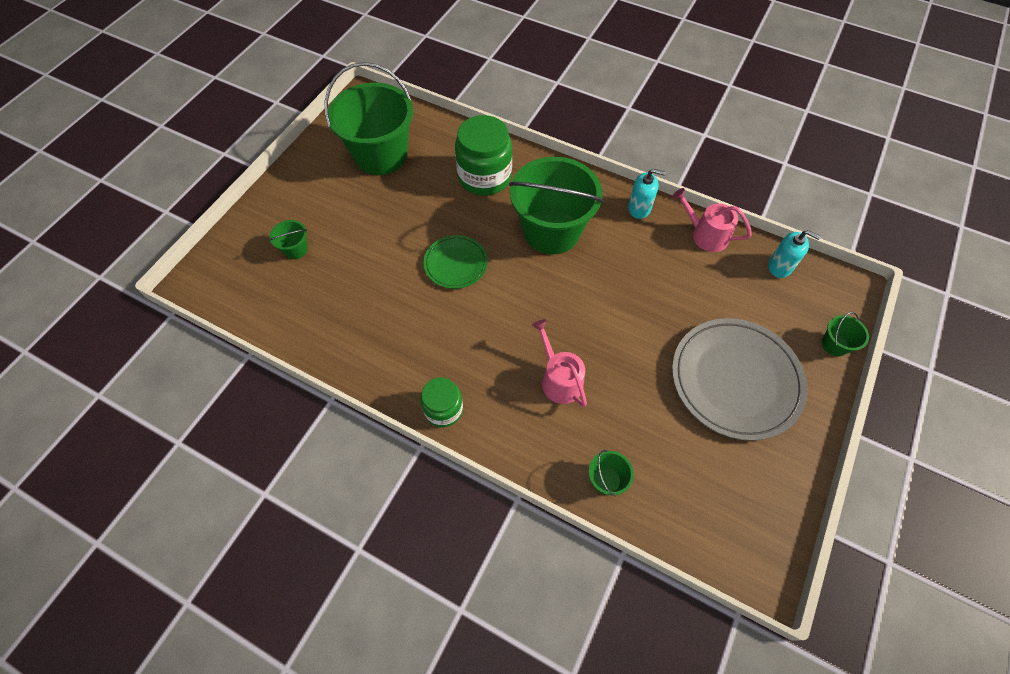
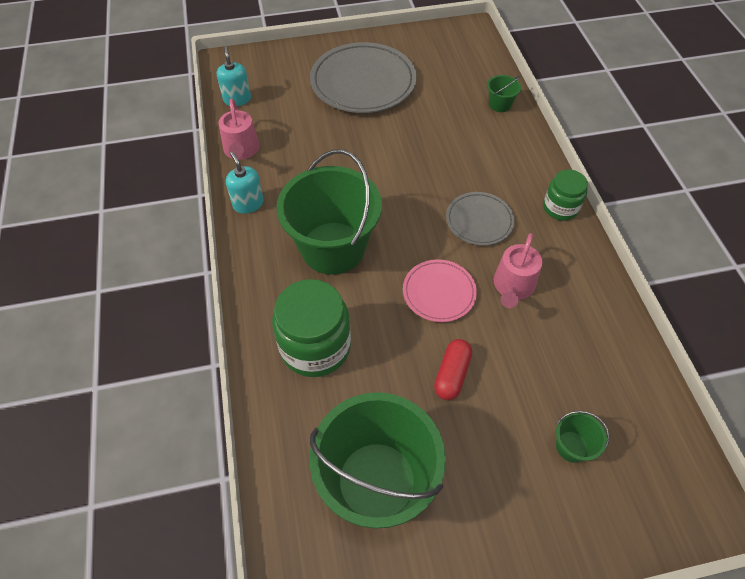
camera: 130 degrees left, 5 degrees down
(396, 227) = (452, 374): none -> red capsule
(456, 264) = (439, 292): green plate -> pink plate
(488, 338) = (479, 221): none -> grey plate
(559, 379) = (463, 162): pink watering can -> pink watering can (513, 286)
(834, 344) = (285, 53): green bucket -> none

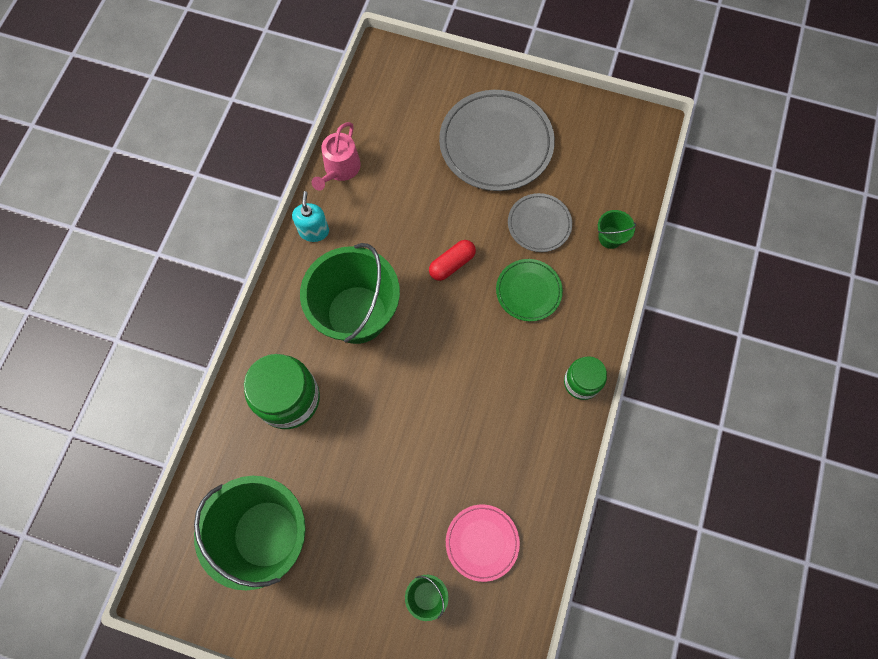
camera: 30 degrees right, 15 degrees up
(237, 99) = (368, 107): turquoise soap dispenser -> none
(439, 292) = (416, 406): pink plate -> pink plate (482, 542)
(452, 374) = (377, 483): red capsule -> red capsule (452, 264)
(467, 165) = (528, 291): none -> green plate
(479, 221) = (498, 355): grey plate -> grey plate (539, 224)
(513, 286) = (481, 435): pink watering can -> none

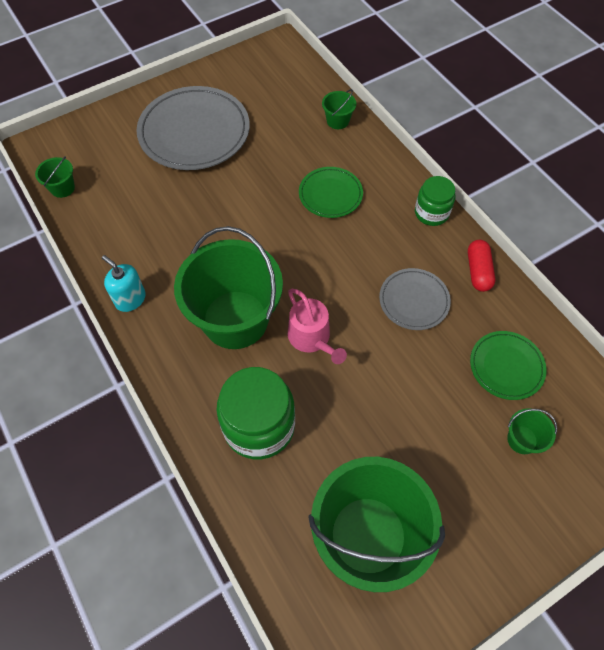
camera: 50 degrees left, 10 degrees down
(340, 169) = (98, 242): pink watering can -> pink watering can (312, 338)
(363, 104) = (62, 188): none -> green bucket
(452, 264) = (260, 226): red capsule -> red capsule (478, 271)
(482, 542) = (506, 366): pink plate -> green plate
(539, 224) = (285, 152): grey plate -> grey plate (414, 301)

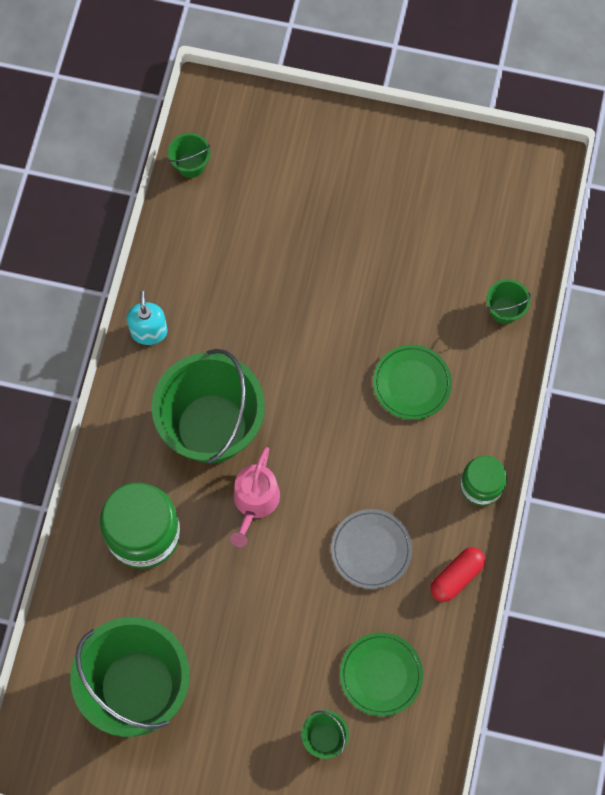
camera: 45 degrees right, 10 degrees up
(194, 132) = (359, 203): grey plate -> none

